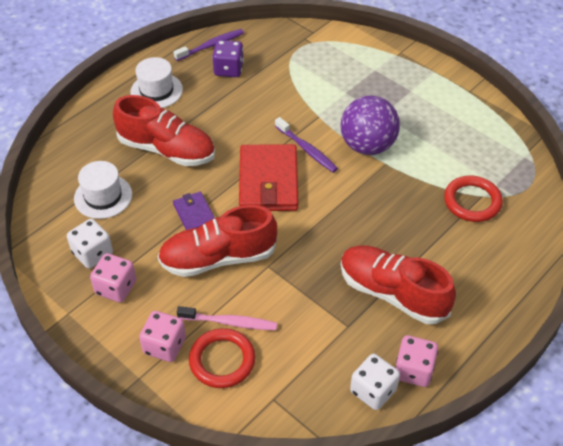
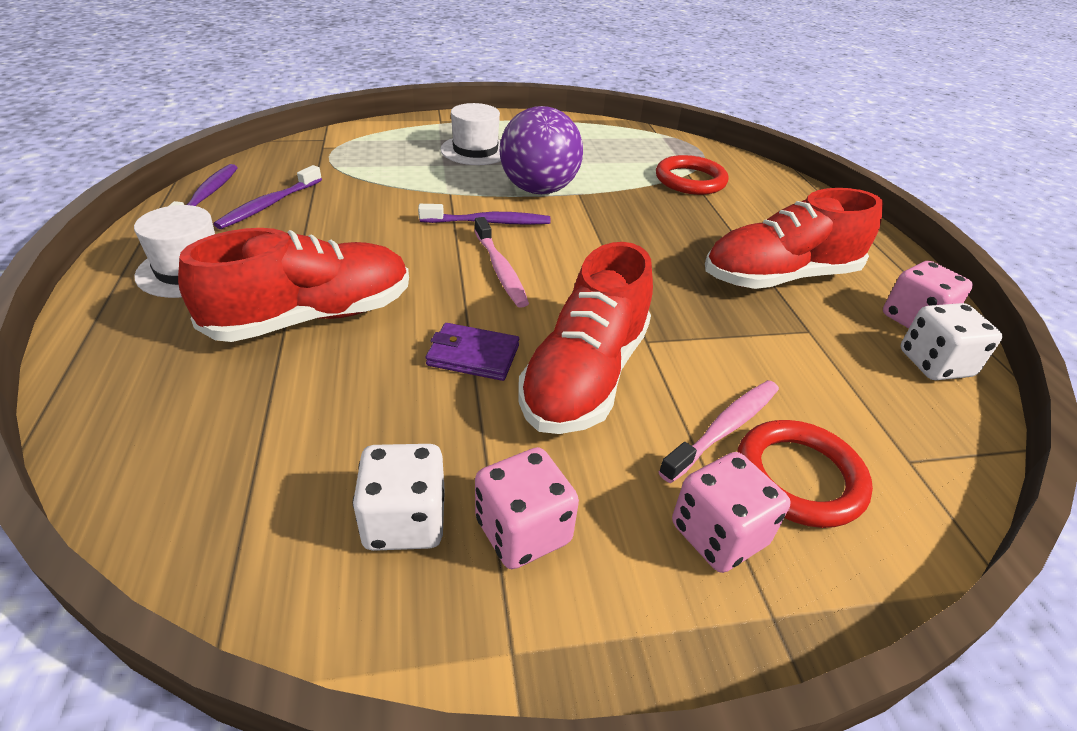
camera: 55 degrees left, 10 degrees down
(103, 196) = (295, 433): white hat -> white hat (475, 150)
(228, 69) = (269, 205): purple dice -> purple toothbrush
(268, 181) = (500, 269): red wallet -> pink toothbrush

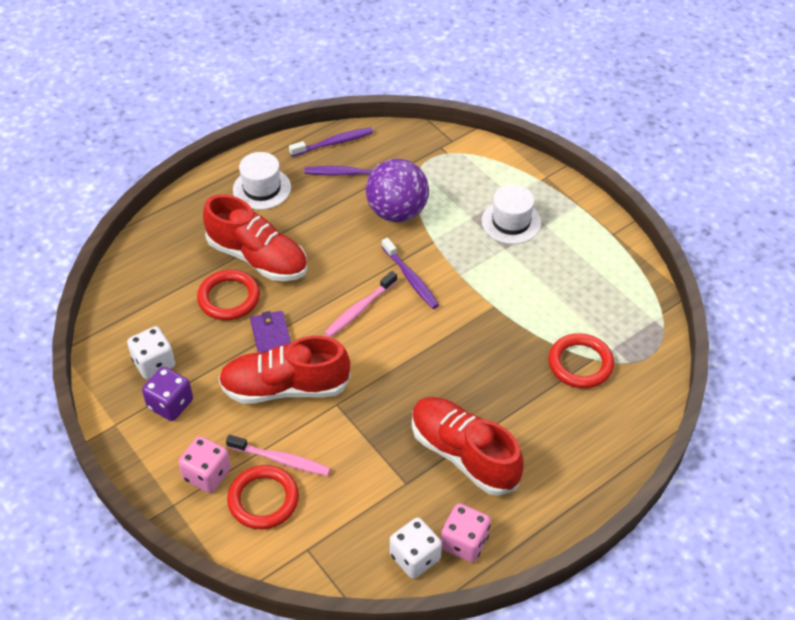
camera: 65 degrees right, 10 degrees up
(355, 372) = (229, 298): none -> red ring
(523, 531) = (170, 404): pink dice -> purple dice
(538, 190) = (479, 283): purple ball -> purple ball (397, 212)

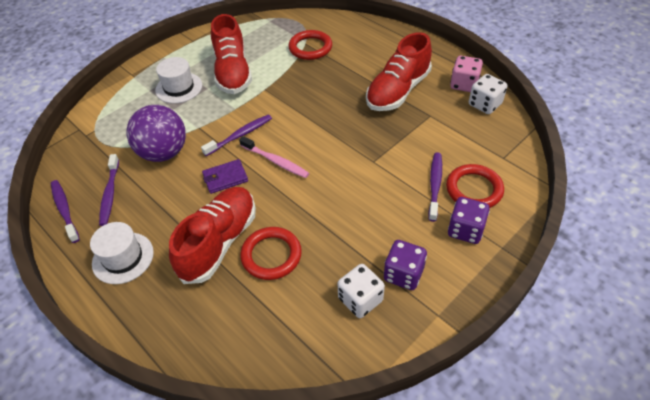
camera: 95 degrees left, 0 degrees up
(207, 474) = (465, 230): pink dice -> purple dice
(271, 335) = (311, 215): purple wallet -> purple wallet (225, 178)
(281, 460) = (435, 185): pink toothbrush -> purple toothbrush
(285, 388) = (365, 195): red shoe -> red shoe (233, 72)

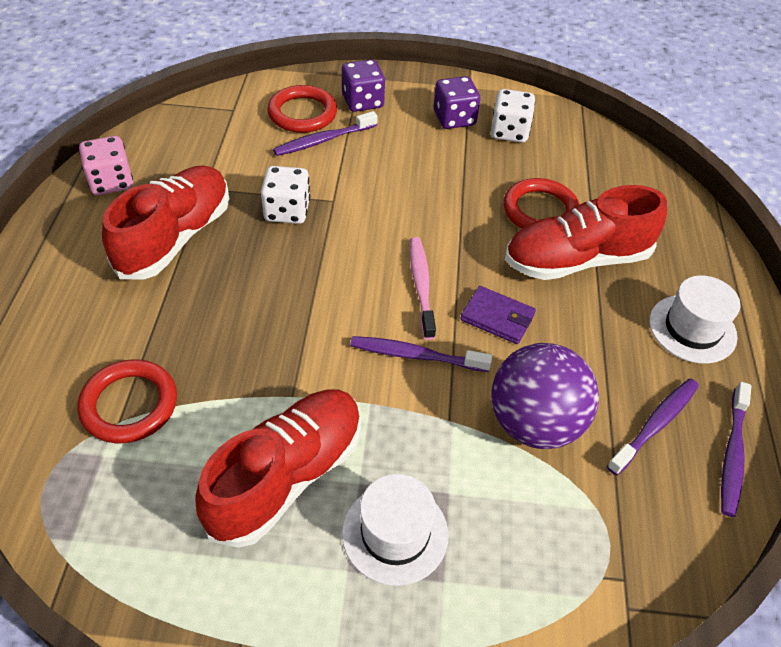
camera: 135 degrees left, 0 degrees up
(398, 91) = (175, 237): red shoe -> red shoe turned 60 degrees counterclockwise
(485, 104) = (143, 151): white dice -> white dice (287, 211)

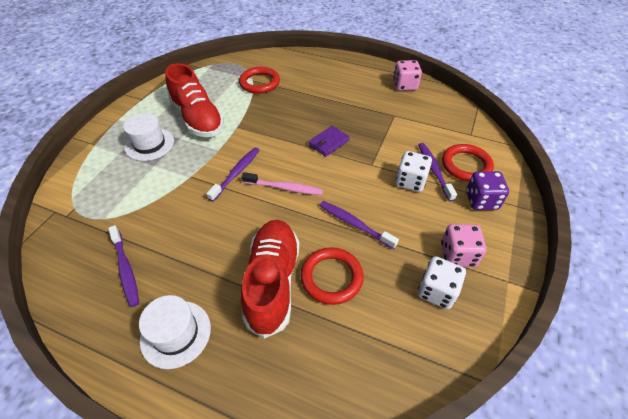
camera: 110 degrees right, 0 degrees up
(175, 237) = (356, 102): red shoe -> none
(287, 211) = (366, 143): white dice -> white dice (410, 181)
(454, 118) = (457, 254): purple dice -> pink dice
(497, 317) = (244, 217): purple wallet -> purple wallet (328, 143)
(534, 423) = (166, 210): purple ball -> none
(732, 454) = (78, 303): purple toothbrush -> purple toothbrush (354, 224)

